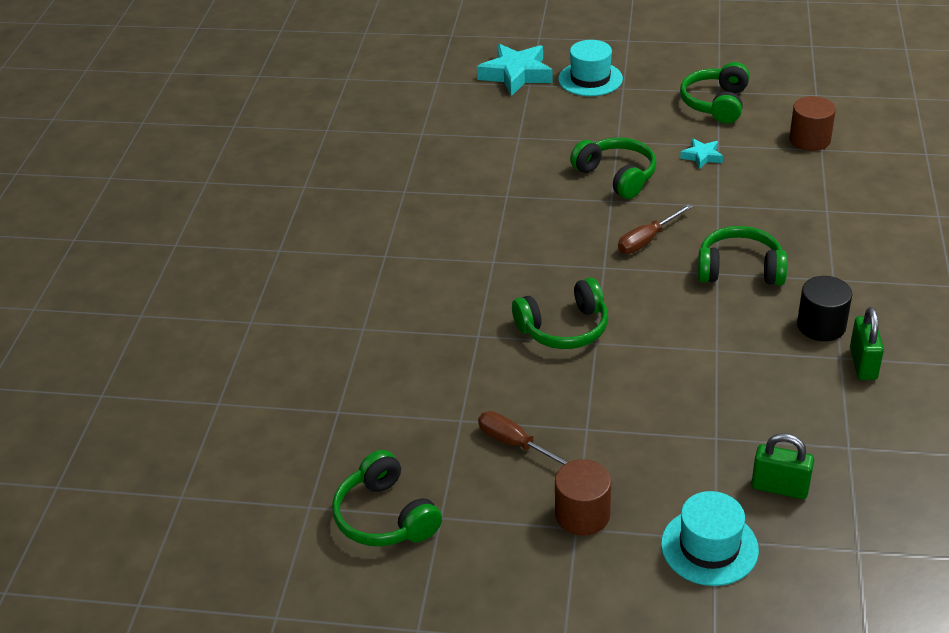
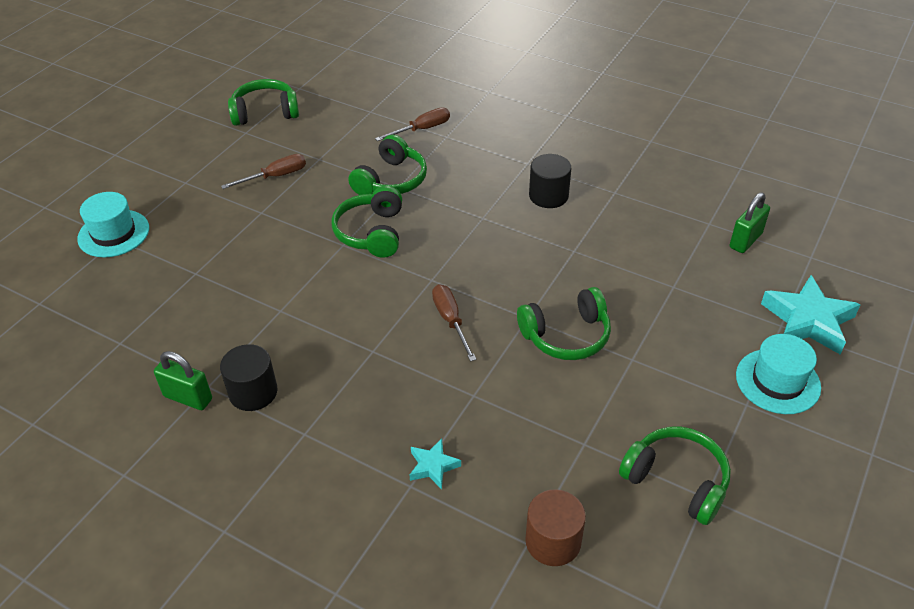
camera: 110 degrees right, 5 degrees up
(357, 352) = (422, 129): none -> brown screwdriver
(433, 229) = (548, 196): none -> black cylinder
(582, 514) = (192, 188): brown cylinder -> none
(702, 156) = (568, 419): turquoise star -> turquoise star (433, 466)
(739, 269) = (366, 368): green headphones -> green headphones (391, 180)
(779, 488) = (123, 287): green padlock -> green padlock (745, 240)

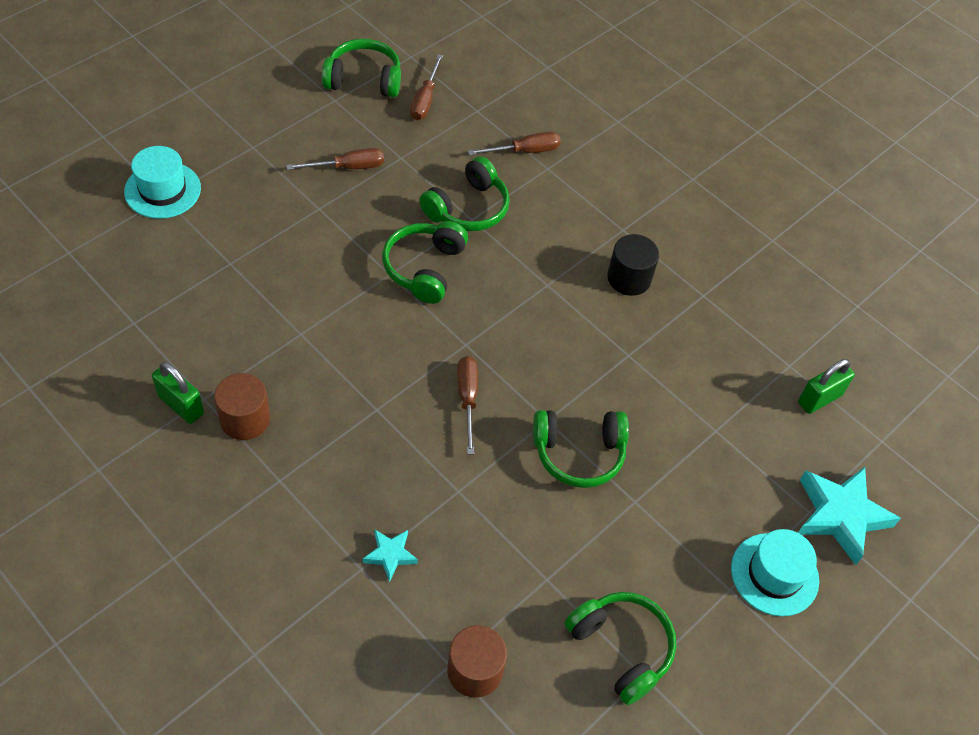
camera: 10 degrees right, 10 degrees up
(253, 392) = (245, 419): black cylinder -> brown cylinder
(323, 114) = (425, 100): none -> brown screwdriver

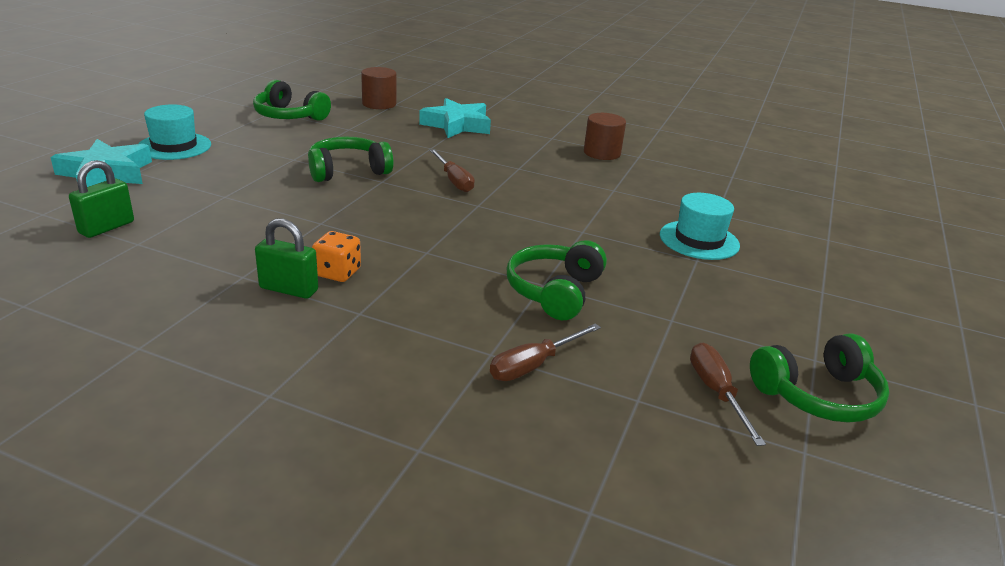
camera: 160 degrees right, 25 degrees down
(162, 190) = (837, 243): turquoise hat -> turquoise hat (699, 240)
(181, 405) = (648, 152): green padlock -> green padlock (289, 289)
(348, 167) = (713, 297): brown screwdriver -> none
(390, 555) = (457, 125): turquoise star -> turquoise star, size x1.96
(424, 268) = (555, 240): green headphones -> none
(629, 278) = (337, 273): black cylinder -> orange dice

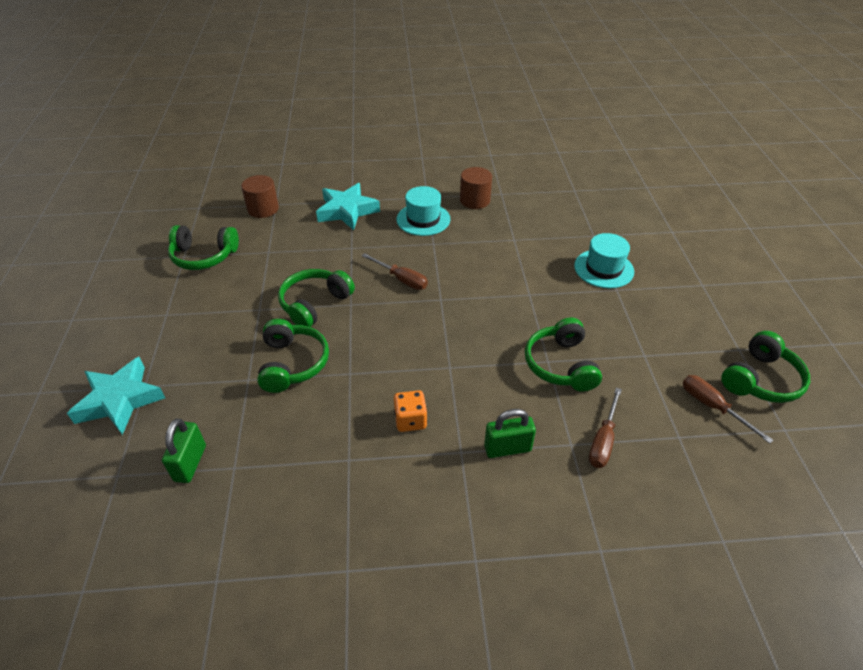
camera: 25 degrees left, 15 degrees up
(174, 146) = (144, 339): turquoise hat -> turquoise hat (423, 219)
(277, 200) = (292, 364): none -> green headphones
(289, 289) = (393, 455): green padlock -> green padlock (507, 448)

